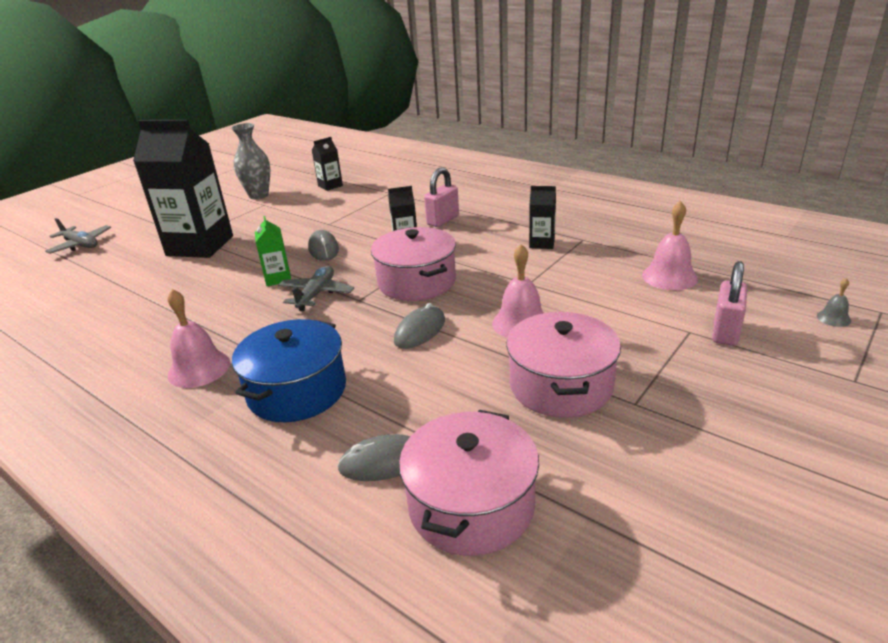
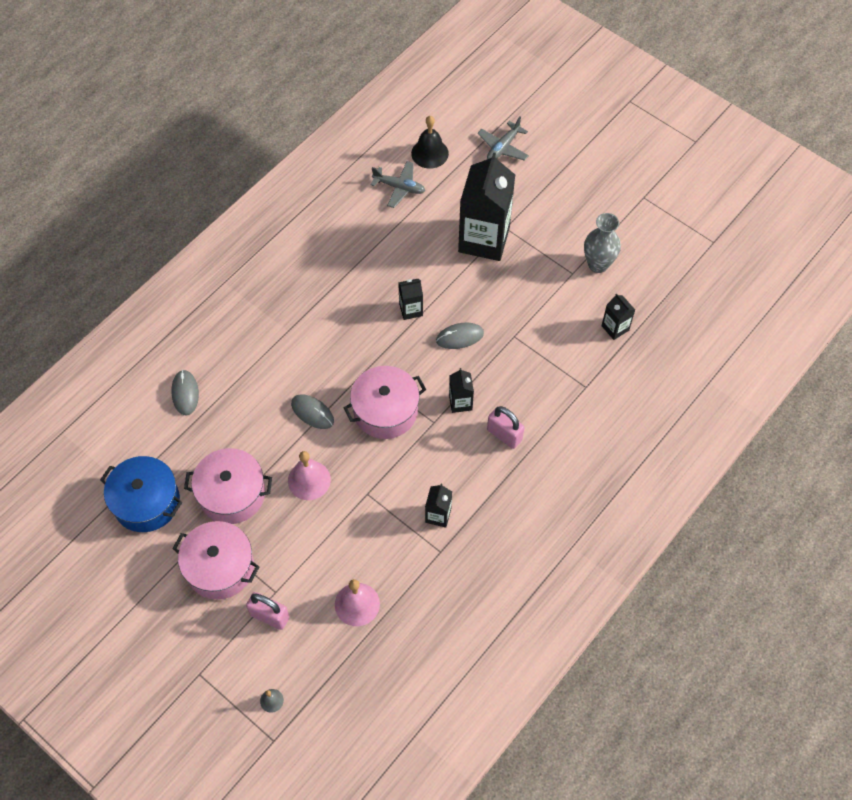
camera: 90 degrees right, 30 degrees up
(50, 285) = (429, 153): none -> black bell
(199, 368) = (294, 282): pink bell -> none
(278, 278) = (411, 309): green carton -> black carton
(297, 391) = (258, 342): blue pot -> blue pot (146, 502)
(316, 294) = (379, 340): grey plane -> grey plane (399, 187)
(471, 505) = (145, 435): pink pot -> pink pot (220, 567)

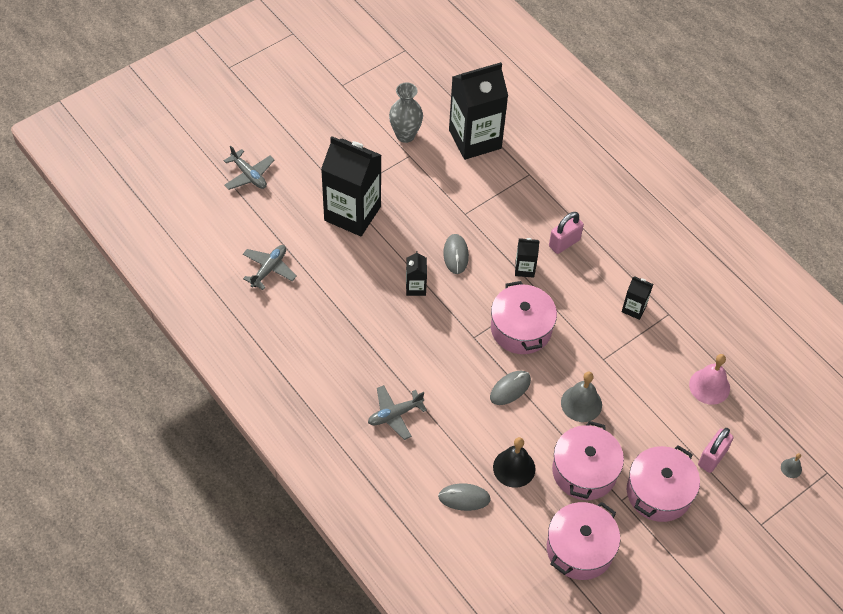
camera: 80 degrees left, 5 degrees down
(146, 502) = (580, 549): blue pot -> pink pot
(263, 320) = (395, 415): none -> grey plane
(309, 480) = (581, 403): pink bell -> grey bell
(429, 153) = (235, 235): black bell -> black bell (514, 468)
(615, 328) = (475, 139): black carton -> black carton, size x2.23

